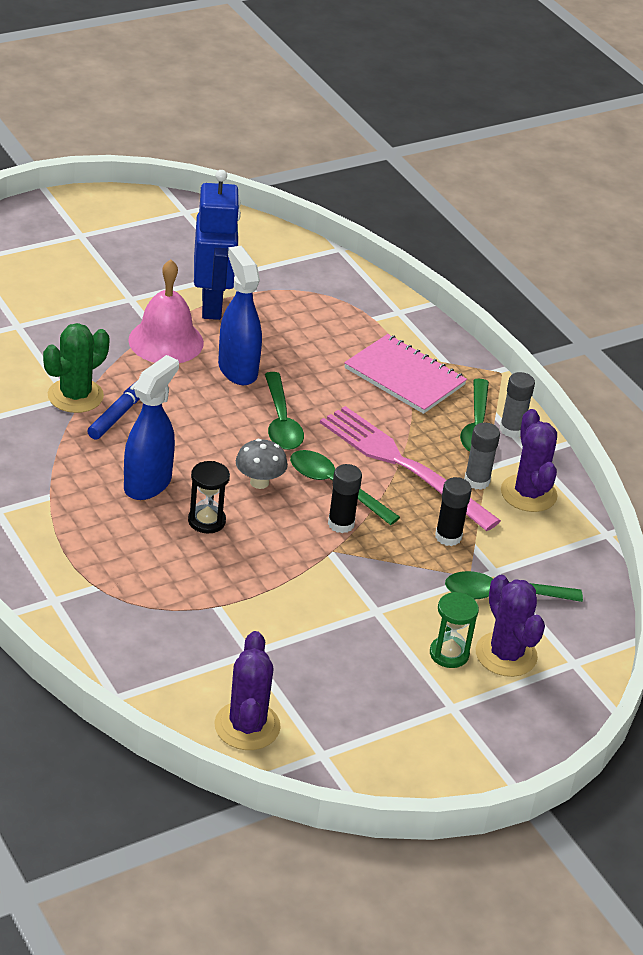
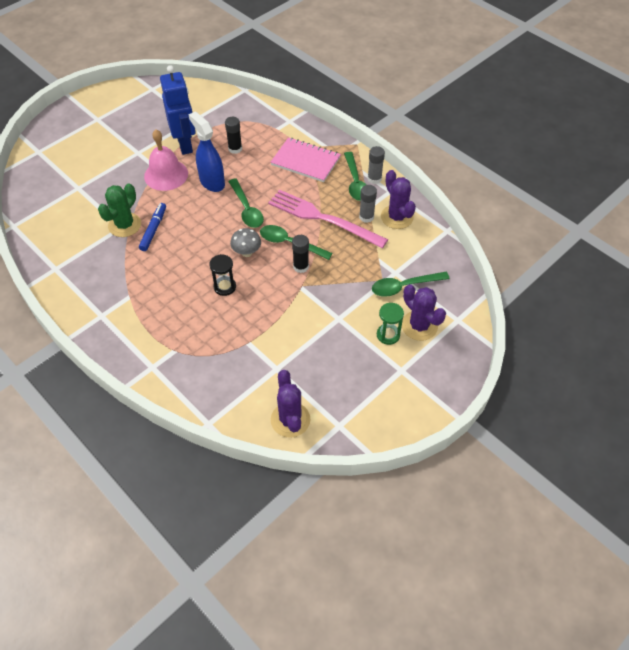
camera: 10 degrees left, 15 degrees up
(148, 483) = (183, 271): blue spray bottle -> none
(448, 537) = (362, 258): black glue stick -> black glue stick (235, 149)

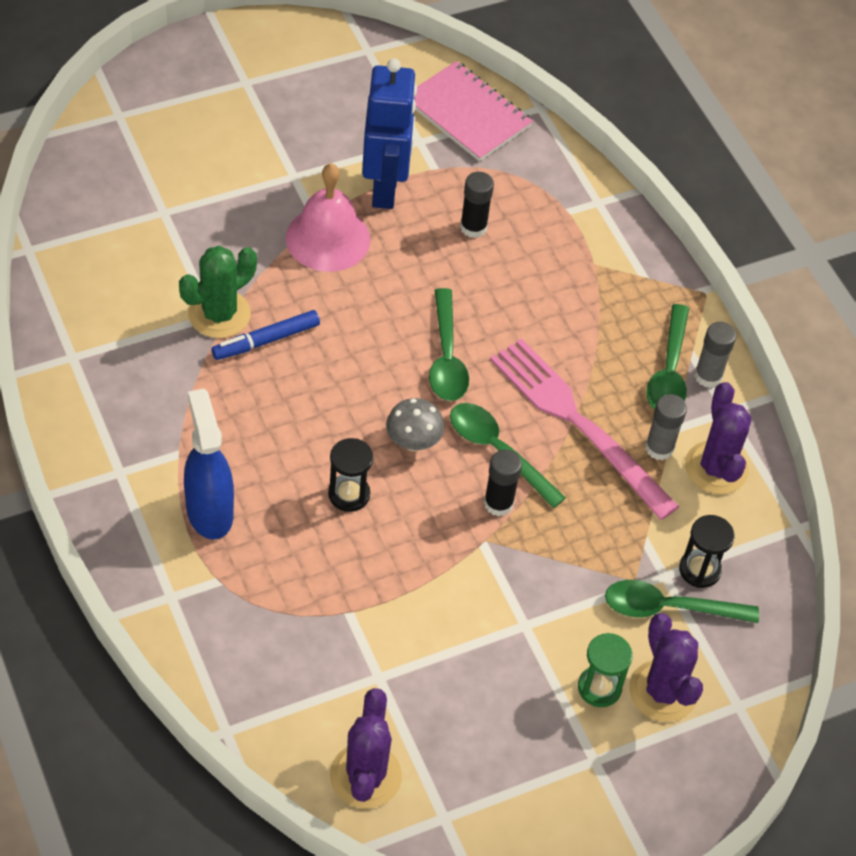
camera: 15 degrees right, 0 degrees up
(153, 230) = (266, 340): blue marker -> blue marker turned 150 degrees counterclockwise
(212, 182) = (404, 281): blue spray bottle -> blue spray bottle (209, 511)
(305, 161) = (594, 296): pink notebook -> pink notebook (467, 114)
(410, 264) = (699, 570): none -> black hourglass

